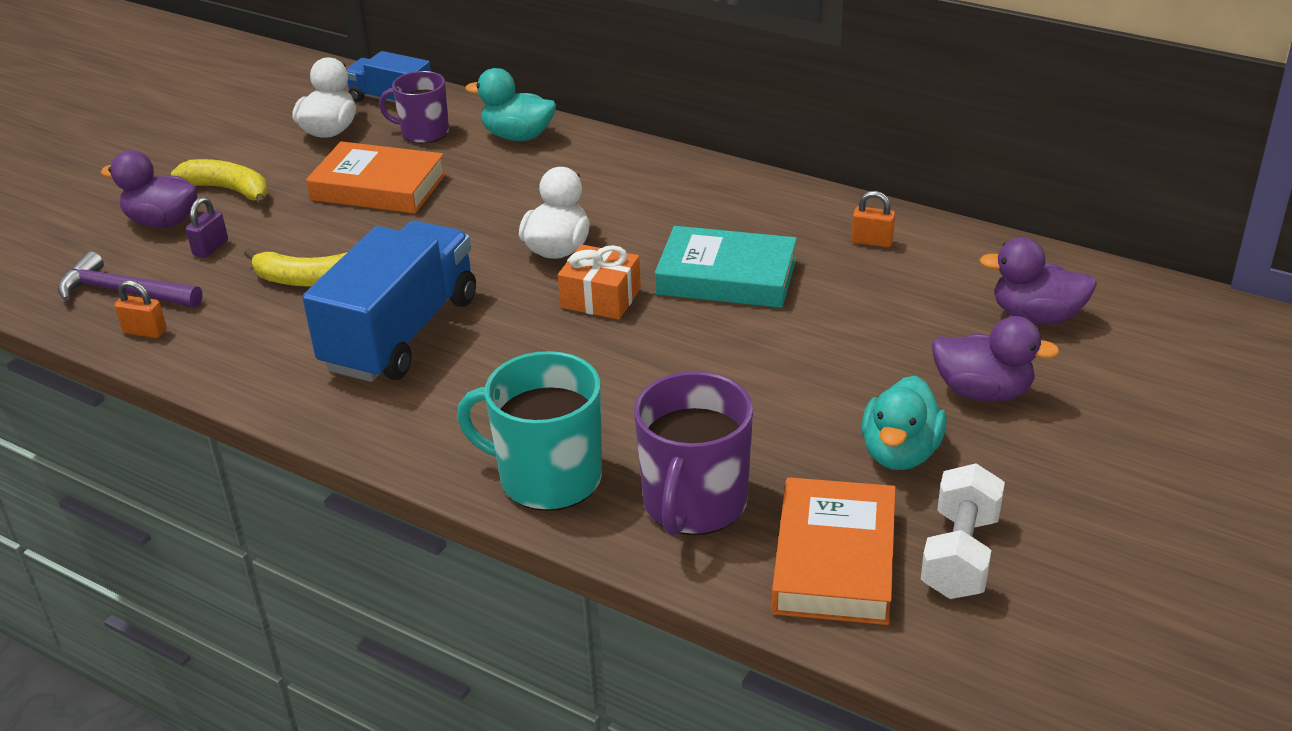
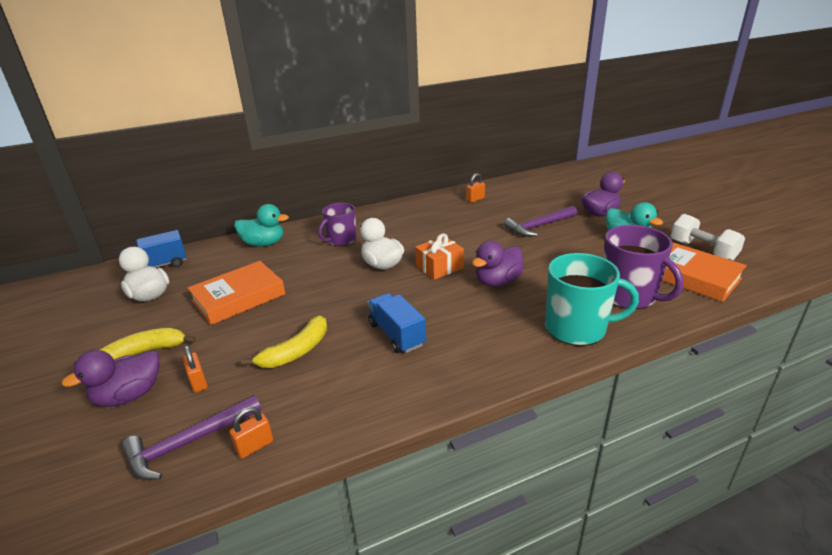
camera: 55 degrees left, 5 degrees down
(210, 248) = (198, 382): purple padlock -> orange padlock
(401, 333) = (396, 334): blue truck -> blue truck, size x0.57
(423, 132) = (210, 267): purple mug -> purple mug (341, 240)
(518, 136) = (264, 244): turquoise duck -> turquoise duck turned 135 degrees counterclockwise
(548, 477) = (577, 328): turquoise mug -> turquoise mug turned 135 degrees counterclockwise
(726, 277) = (461, 234): turquoise book -> none
(843, 341) = (538, 226): none -> purple hammer
(1036, 316) = (561, 190): purple duck -> purple duck (497, 281)

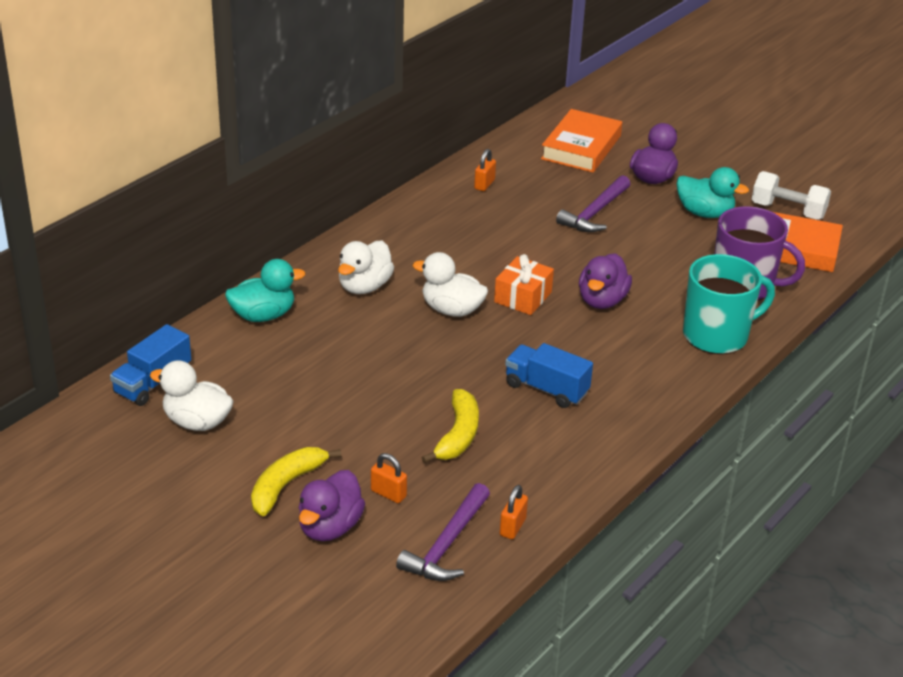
camera: 30 degrees left, 5 degrees up
(238, 297) = (319, 395): orange book -> orange book (581, 147)
(341, 240) = (364, 286): purple mug -> white duck

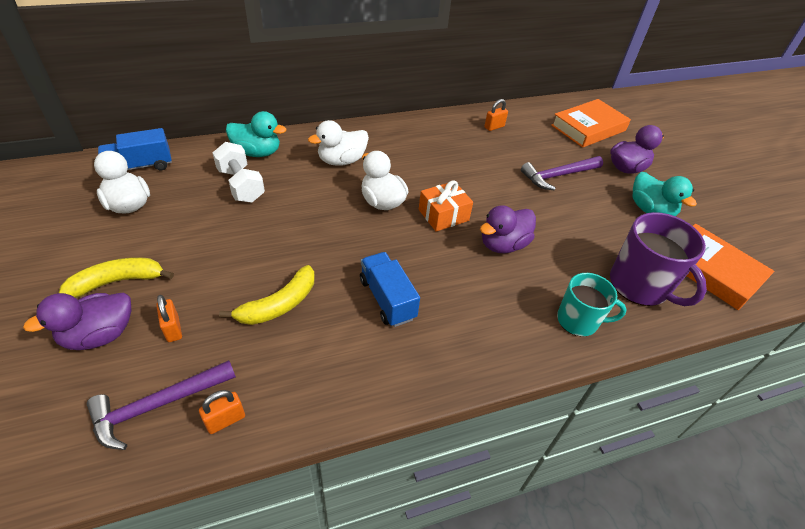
camera: 30 degrees right, 10 degrees up
(717, 335) = (578, 320): turquoise mug -> turquoise mug, size x0.65
(788, 211) = (729, 237): white dumbbell -> white dumbbell (241, 185)

